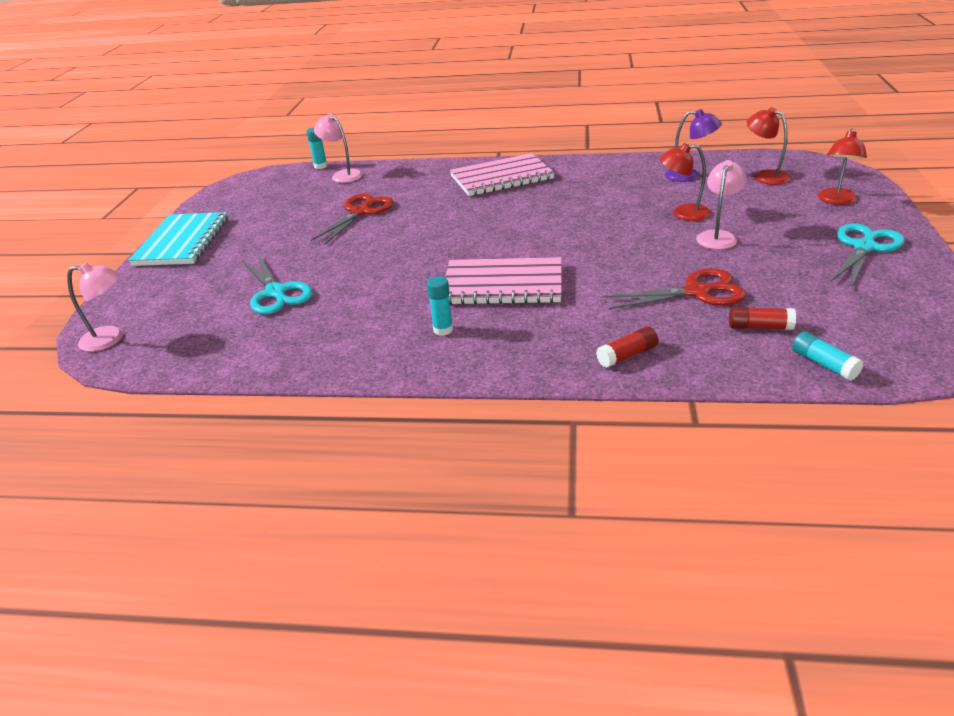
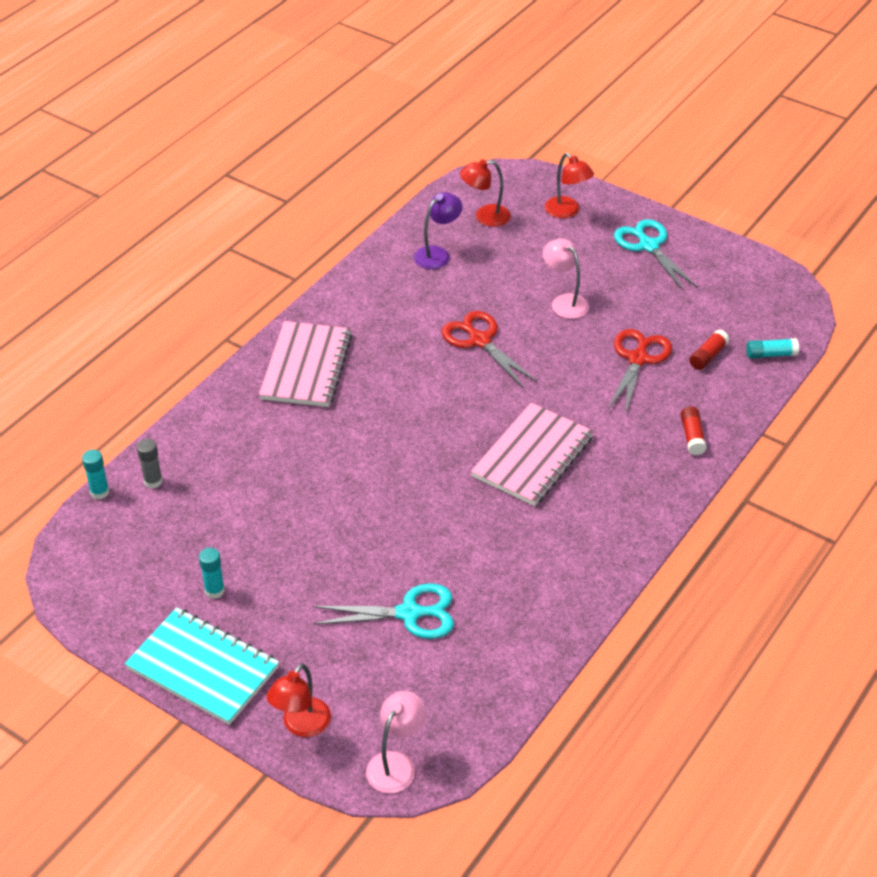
camera: 65 degrees left, 10 degrees up
(343, 175) = (153, 481): pink lamp -> grey glue stick
(361, 212) = (279, 498): red scissors -> red scissors (479, 340)
(443, 330) = (576, 521): turquoise glue stick -> turquoise glue stick (214, 591)
(683, 214) = (507, 298): red lamp -> red lamp (301, 726)

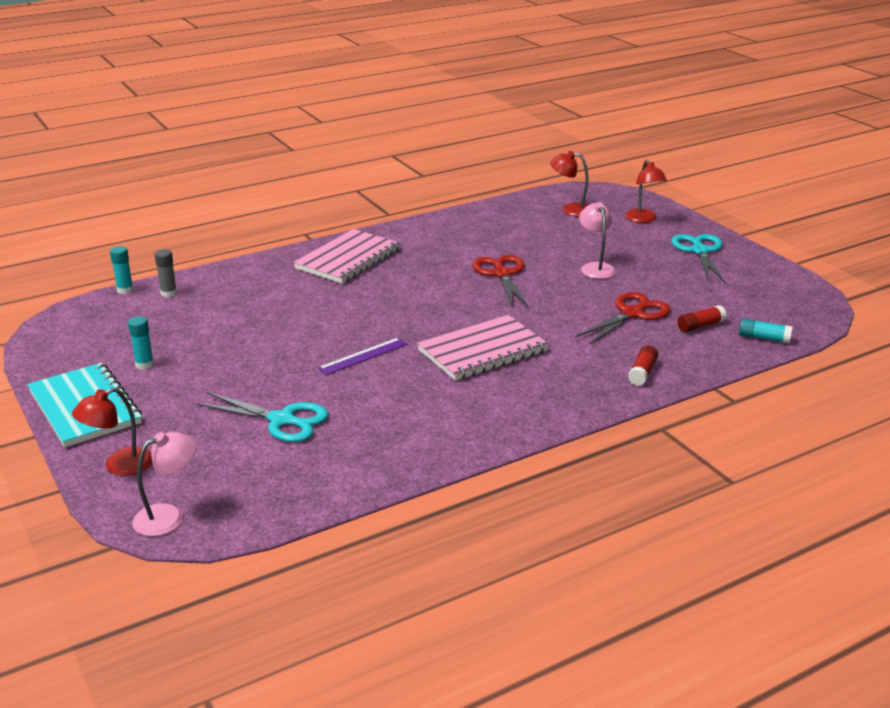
camera: 25 degrees right, 15 degrees down
(424, 503) = (363, 356): none -> purple ruler
(437, 254) = (512, 221): purple lamp -> none

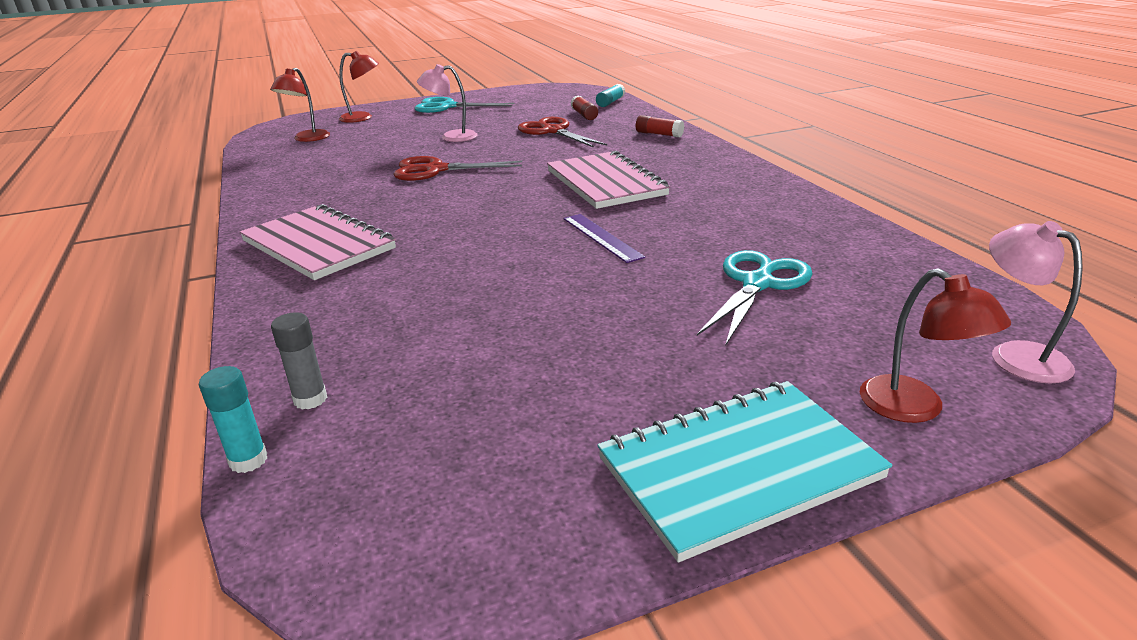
camera: 80 degrees left, 0 degrees up
(144, 364) = (586, 408): turquoise glue stick -> none

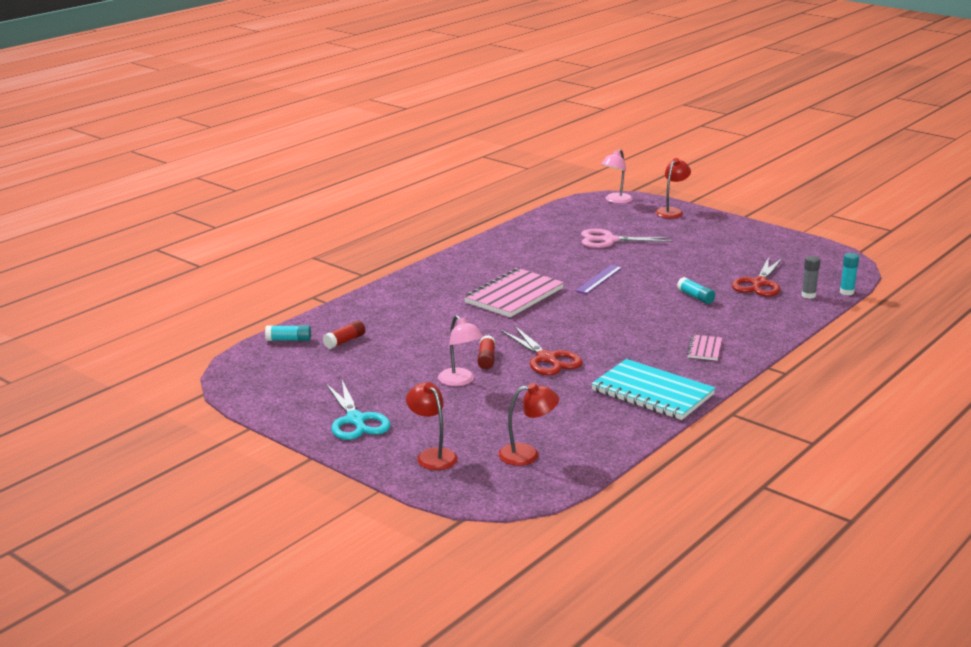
camera: 120 degrees left, 5 degrees down
(318, 245) = (704, 349): pink notebook -> pink notebook, size x0.48
(457, 287) = (695, 297): none -> turquoise glue stick
(552, 131) = (407, 342): red scissors -> red scissors (759, 284)
(659, 134) = (385, 300): red glue stick -> red glue stick (486, 359)
(738, 468) = (737, 228): turquoise notebook -> turquoise notebook (652, 392)
(758, 283) = (609, 240): turquoise scissors -> pink scissors

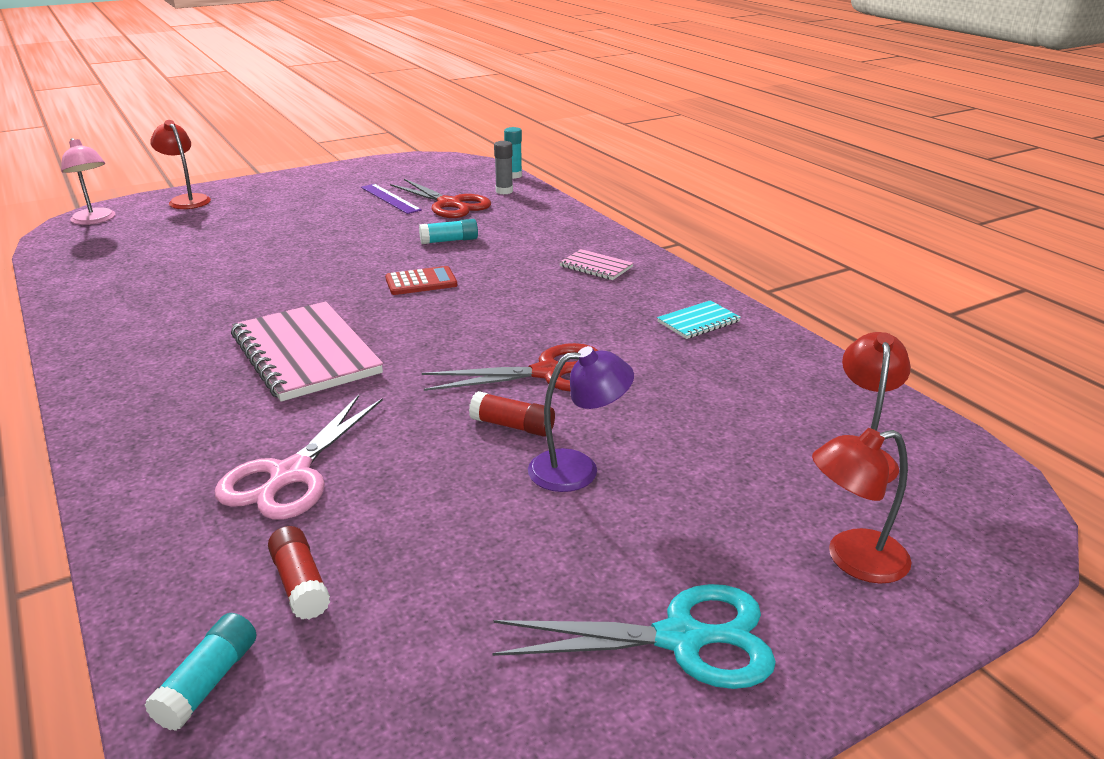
camera: 70 degrees left, 5 degrees up
(460, 381) = (578, 469): pink lamp -> purple lamp
(599, 279) = (327, 282): purple ruler -> purple ruler (390, 198)
(609, 240) = (214, 250): pink scissors -> pink scissors (290, 475)
(625, 303) = (421, 282): none -> red calculator
(652, 392) = (698, 322): turquoise notebook -> turquoise notebook, size x0.48

